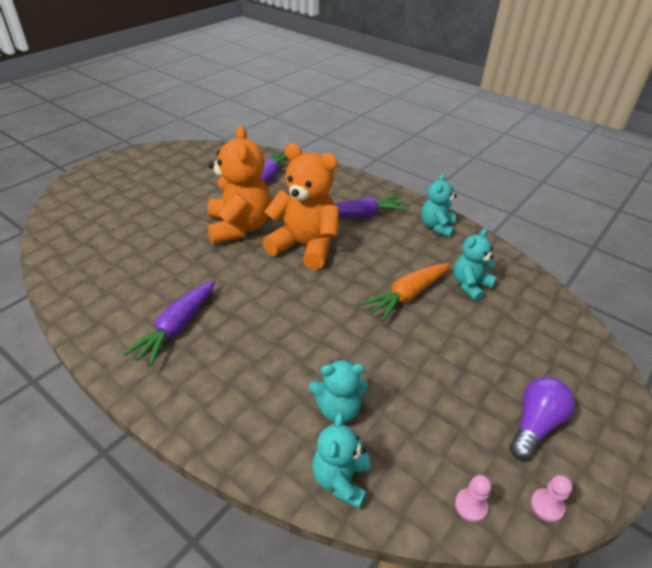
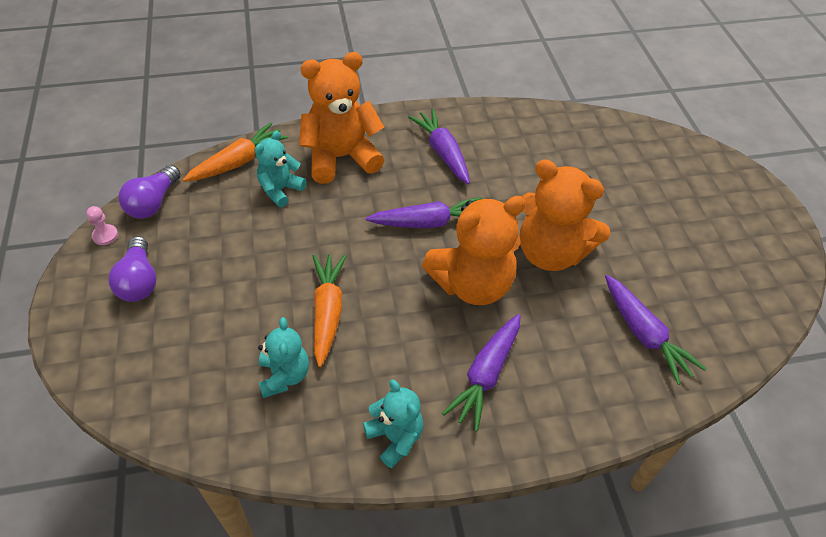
camera: 130 degrees right, 10 degrees up
(250, 394) = (341, 157): none -> orange teddy bear
(272, 292) = (428, 222): none -> purple carrot
(340, 480) = (238, 162): turquoise teddy bear -> orange carrot
(470, 506) = (153, 203): pink pawn -> purple light bulb

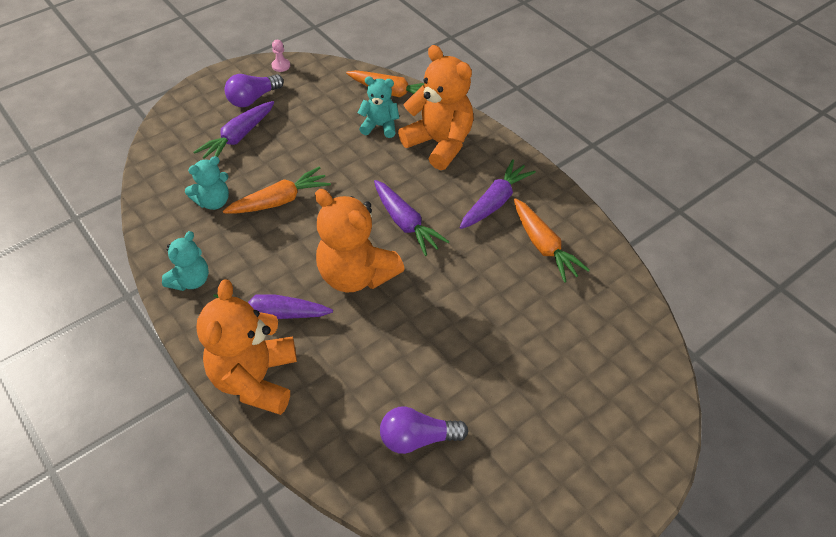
camera: 65 degrees right, 0 degrees up
(153, 203) = (323, 72): purple light bulb -> purple light bulb (417, 438)
(512, 145) = (543, 246): none -> orange carrot
(550, 253) = (426, 317): orange teddy bear -> orange teddy bear (256, 379)
(644, 334) = (371, 415): purple carrot -> purple carrot (238, 137)

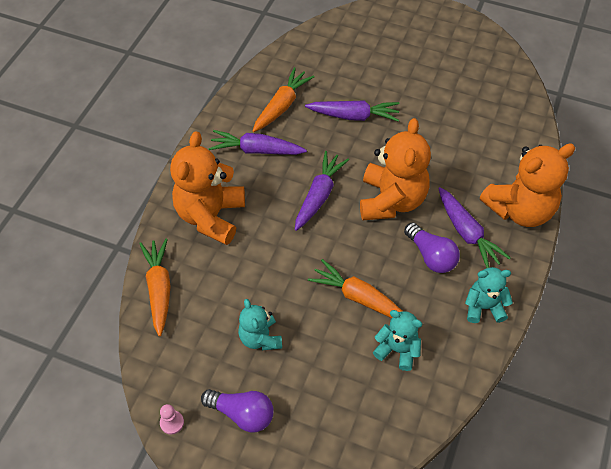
camera: 120 degrees left, 5 degrees up
(238, 137) = (307, 387): purple carrot -> purple carrot (354, 116)
(380, 126) = (215, 273): turquoise teddy bear -> turquoise teddy bear (260, 338)
(417, 438) = (481, 107): purple light bulb -> purple light bulb (431, 256)

